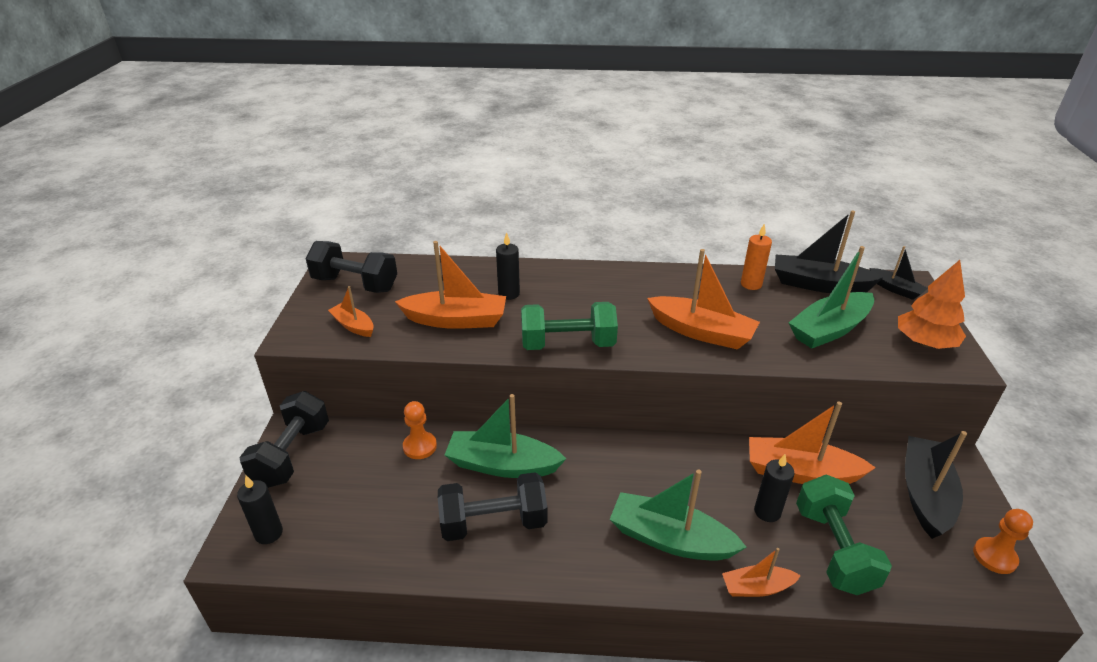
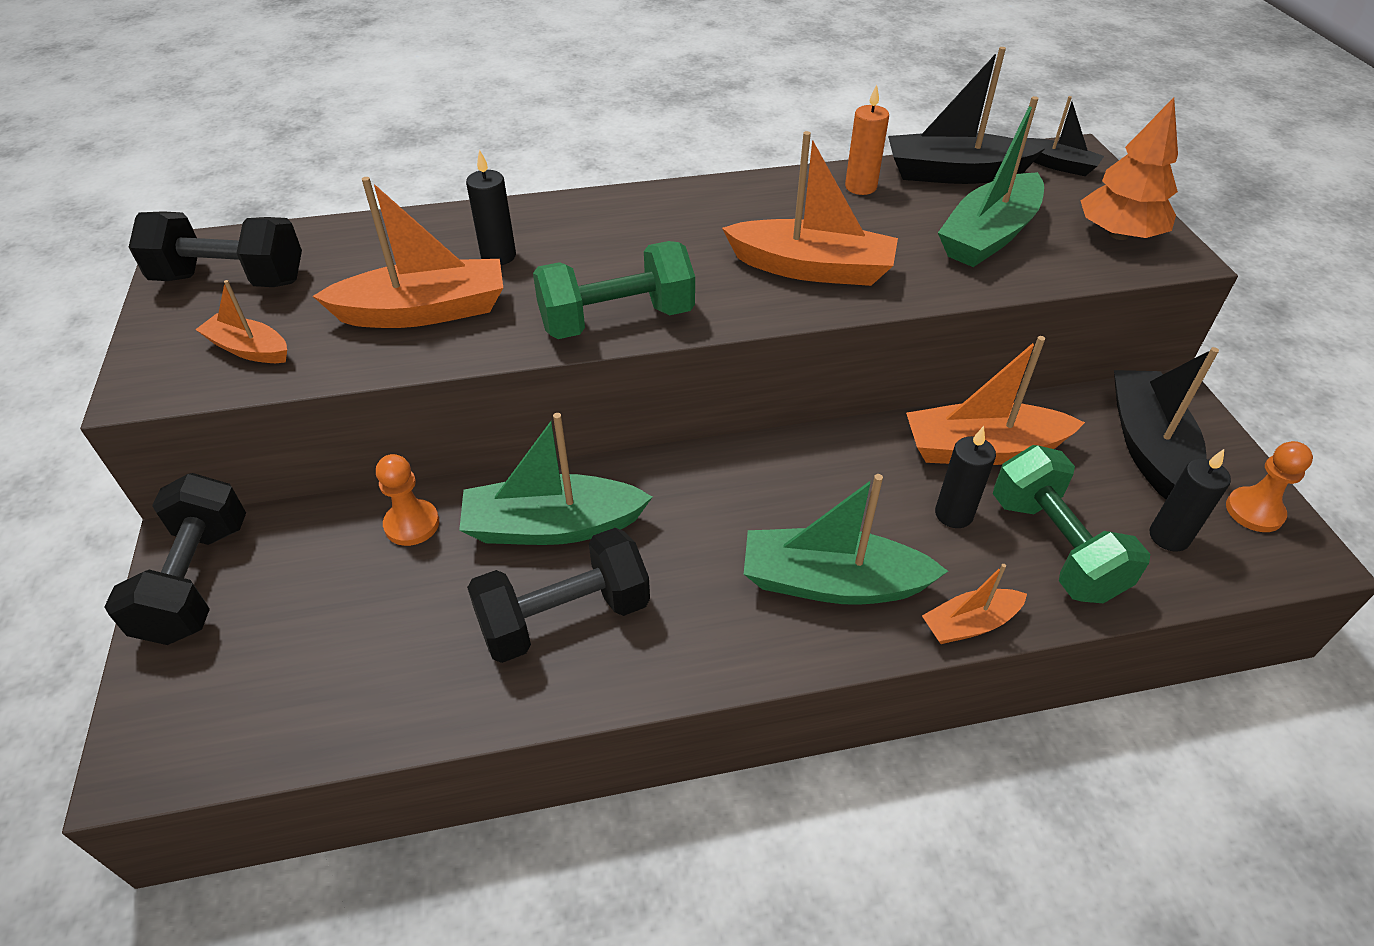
camera: 15 degrees left, 10 degrees up
(269, 533) = (194, 718): black candle -> black candle (1169, 537)

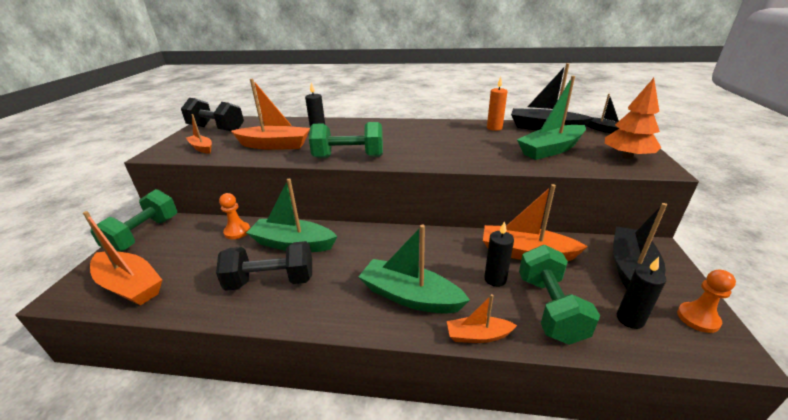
camera: 20 degrees right, 15 degrees down
(196, 581) = (144, 235): black dumbbell -> green dumbbell
(811, 268) = (451, 151): orange boat -> orange boat (130, 285)

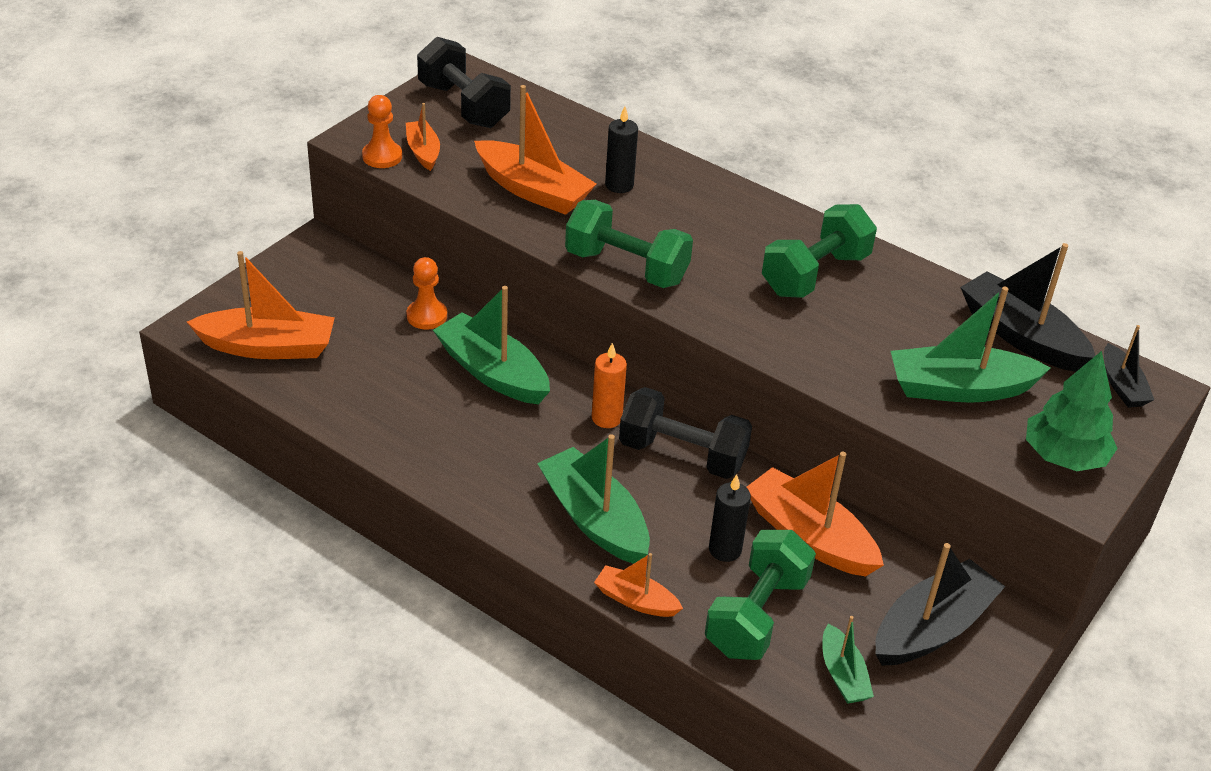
camera: 25 degrees right, 10 degrees up
(130, 285) = (268, 347): orange boat -> orange boat turned 60 degrees counterclockwise
(144, 235) = (301, 266): green dumbbell -> green dumbbell (814, 274)
(271, 281) = (436, 418): black dumbbell -> black dumbbell (682, 455)
(494, 128) = (929, 297): orange candle -> orange candle (606, 418)
(627, 157) = (1064, 456): orange tree -> green tree
(630, 319) = (843, 674): black candle -> green boat
(698, 318) = (933, 716): orange pawn -> orange pawn (382, 156)

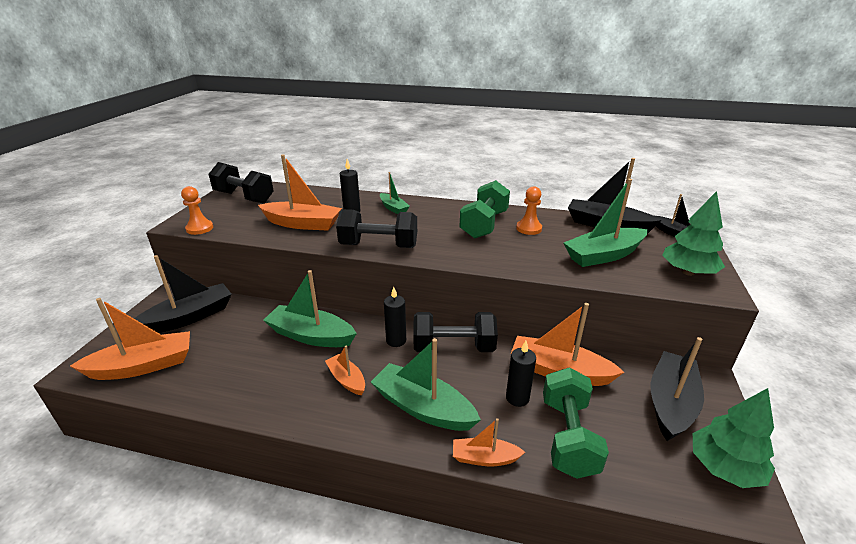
camera: 20 degrees left, 10 degrees down
(338, 290) = (189, 317): none -> black boat
(423, 152) = (226, 221): orange boat -> orange boat (347, 380)
(427, 316) = (255, 316): orange pawn -> orange pawn (528, 228)
(606, 418) = (396, 340): orange candle -> black candle
(626, 267) = (379, 246): green dumbbell -> black dumbbell
(843, 674) = (651, 458): green boat -> green boat (393, 208)
(927, 716) = (724, 467): none -> green tree

